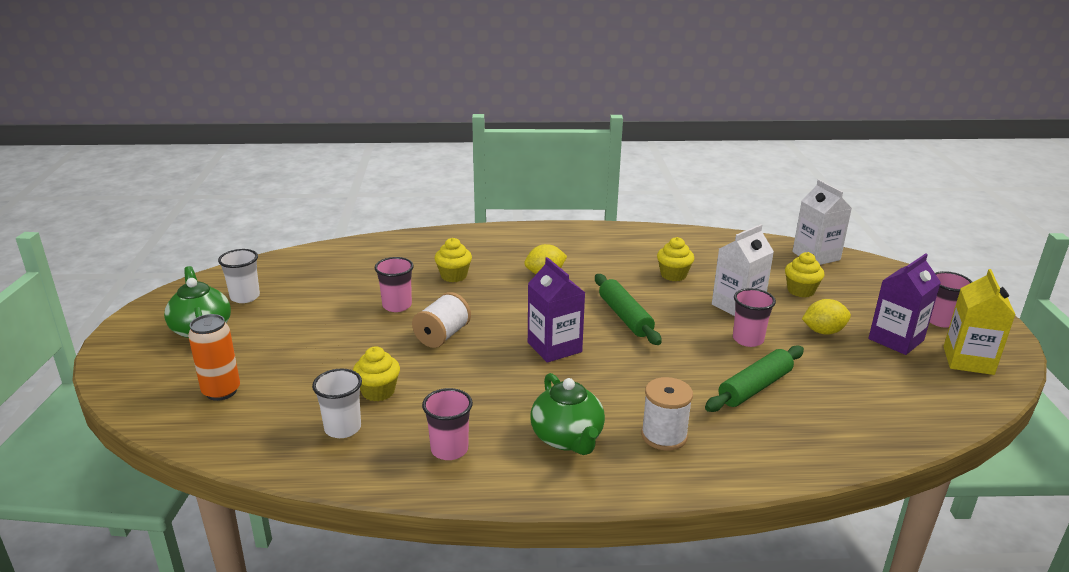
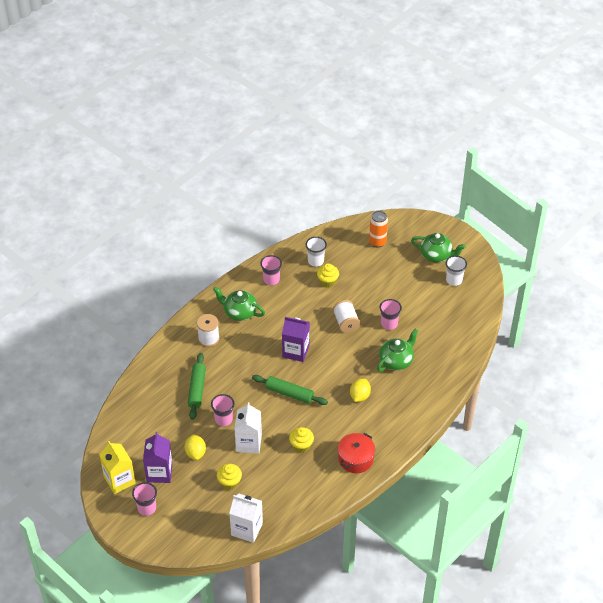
camera: 135 degrees right, 20 degrees up
(454, 276) = (396, 361): yellow cupcake -> green teapot
(626, 242) = (355, 459): none -> red pot
(823, 331) = (195, 453): yellow lemon -> yellow lemon turned 45 degrees counterclockwise

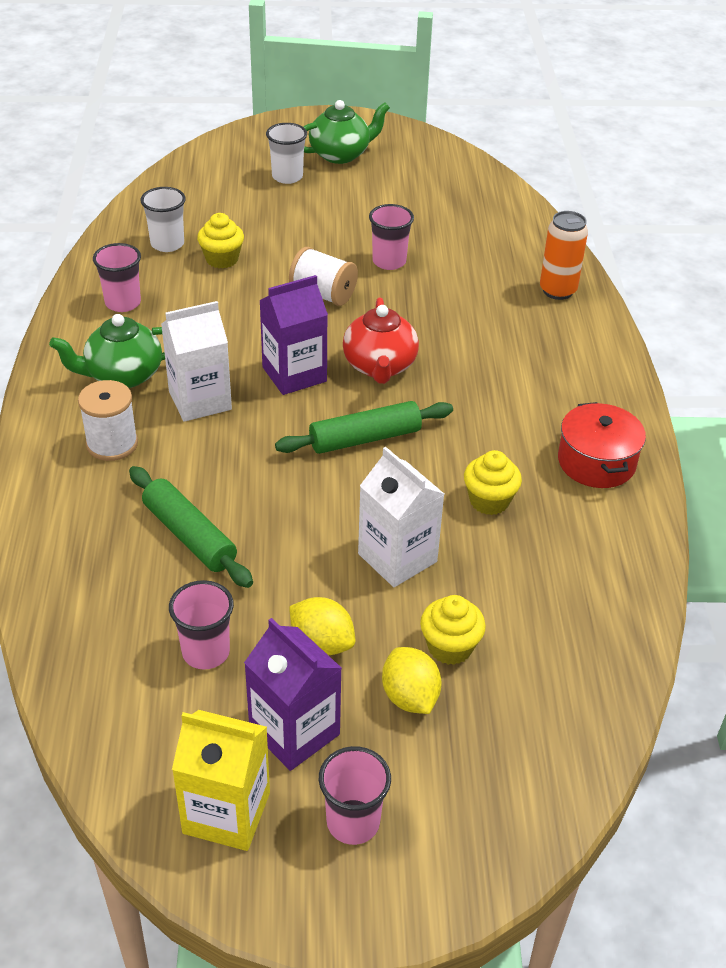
camera: 45 degrees left, 5 degrees down
(223, 419) = (303, 551): pink cup -> pink cup (206, 652)
(247, 529) = (586, 703): white carton -> white carton (200, 400)
(329, 368) = (379, 366): none -> red teapot
(359, 396) = (478, 374): yellow lemon -> yellow lemon (410, 697)
(377, 242) = (234, 178): orange can -> orange can (557, 291)
(396, 361) = (465, 299): green teapot -> none
(454, 280) = (404, 169): white cup -> white cup (287, 177)

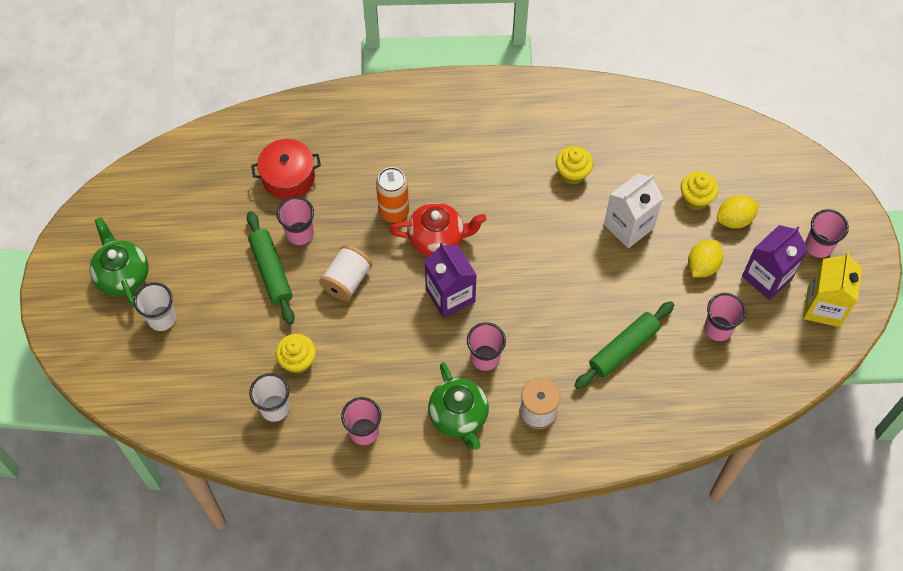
camera: 90 degrees left, 20 degrees up
(200, 400) = (485, 358): white carton -> pink cup
(365, 438) = (518, 247): green rolling pin -> green rolling pin (271, 271)
(557, 291) = (337, 118): orange can -> orange can (394, 211)
(596, 462) = (530, 110): red pot -> red pot (288, 177)

